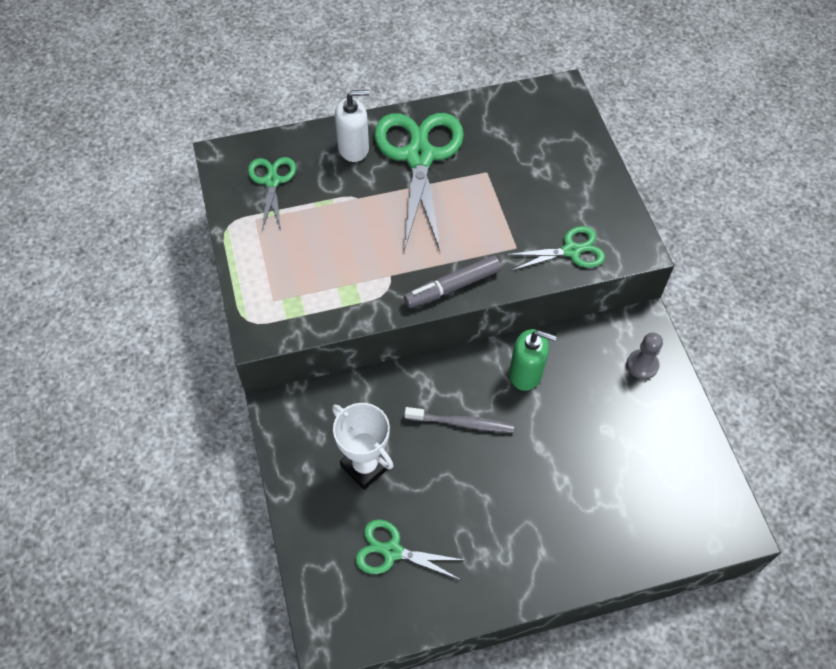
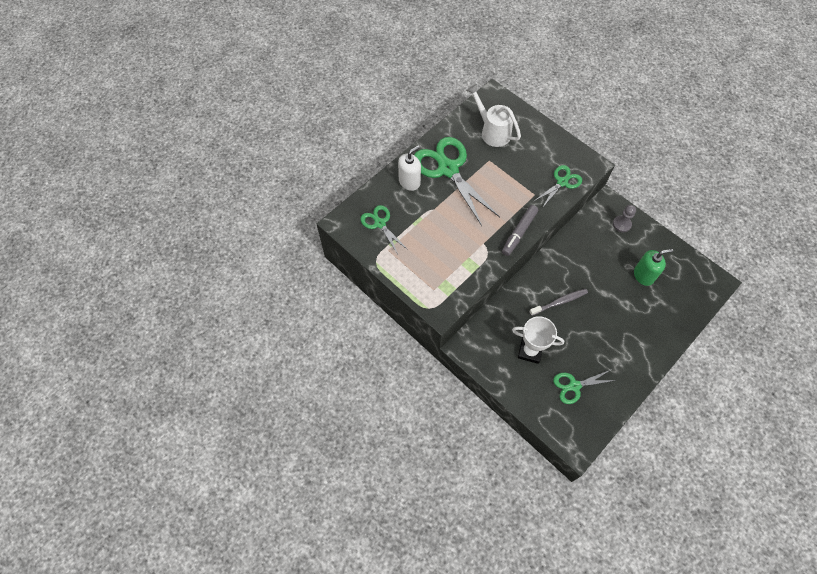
camera: 30 degrees left, 5 degrees up
(521, 137) = (492, 132): none -> white watering can
(525, 373) = (571, 259): green soap dispenser -> green soap dispenser (643, 275)

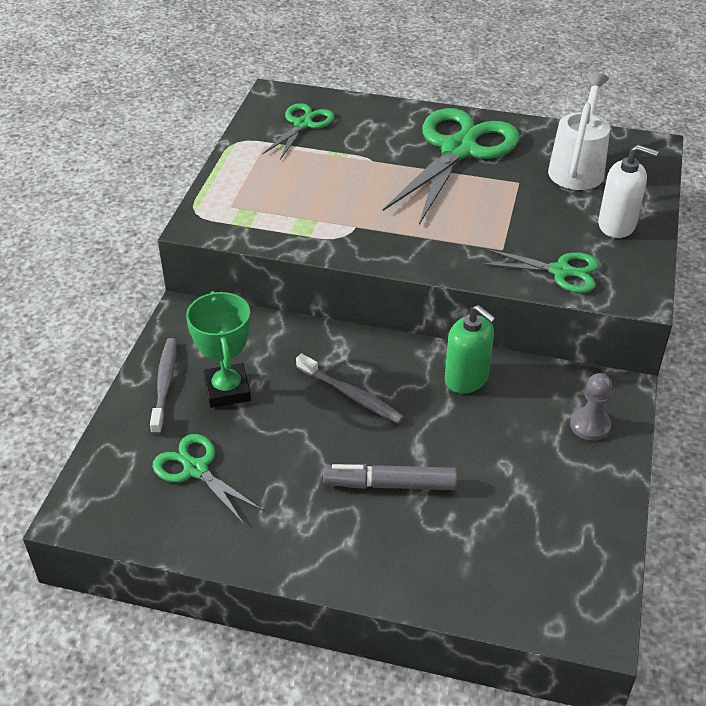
camera: 60 degrees right, 20 degrees down
(409, 182) = (399, 125): white soap dispenser -> white soap dispenser (617, 225)
(512, 377) = (165, 384): none -> grey toothbrush
(519, 233) = (410, 256): grey marker -> grey marker (390, 484)
(530, 351) = (227, 390): white trophy -> green trophy
(643, 275) = (504, 494): green soap dispenser -> green soap dispenser (466, 379)

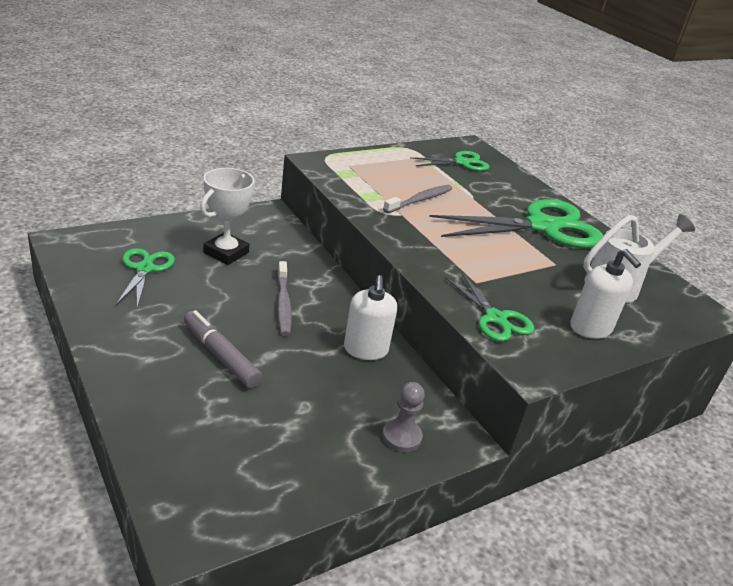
camera: 40 degrees right, 10 degrees down
(165, 384) = (202, 229): grey toothbrush -> grey toothbrush (420, 200)
(227, 390) = (226, 253): green trophy -> white trophy
(466, 379) = (365, 349): green soap dispenser -> white soap dispenser

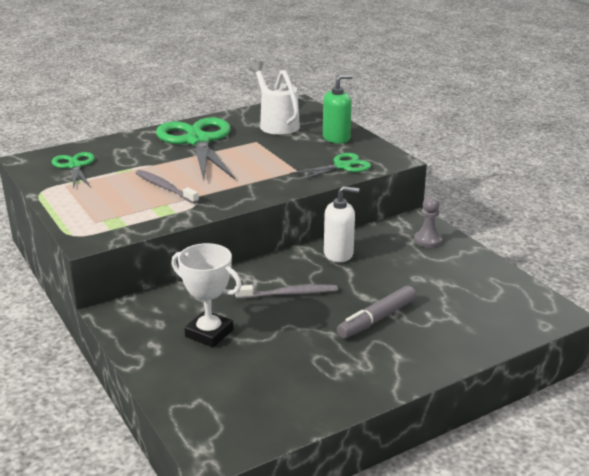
camera: 85 degrees left, 5 degrees down
(145, 269) = (255, 381): green scissors -> none
(590, 328) = (336, 138): white soap dispenser -> green soap dispenser

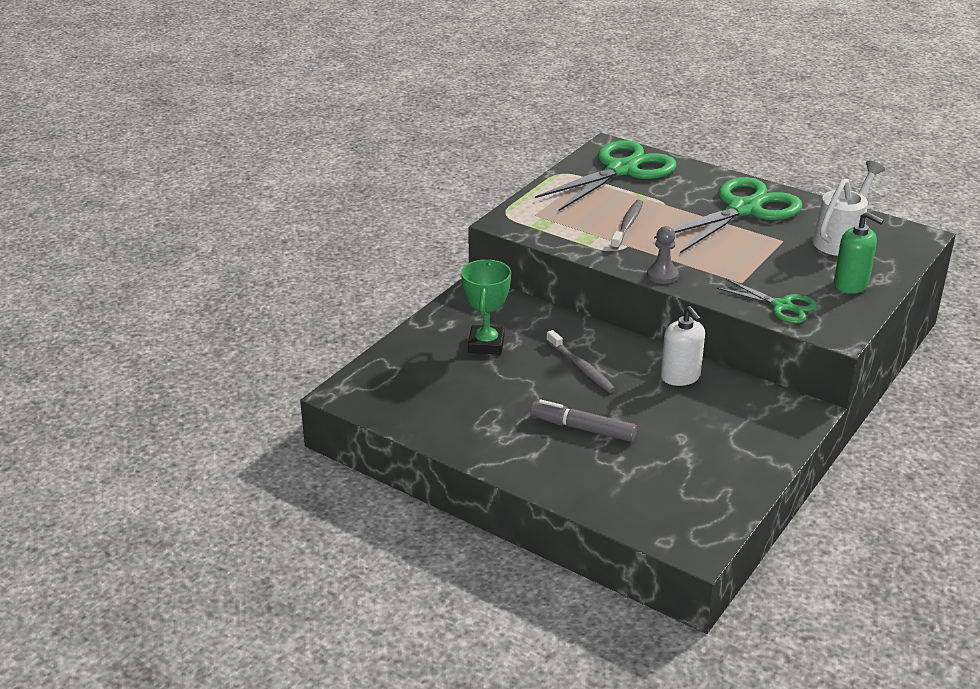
camera: 65 degrees right, 5 degrees up
(74, 166) = (621, 170): green scissors -> green scissors, size x1.90
(209, 333) = (486, 344): white trophy -> green trophy
(427, 240) = (767, 428): grey pawn -> grey pawn (662, 275)

